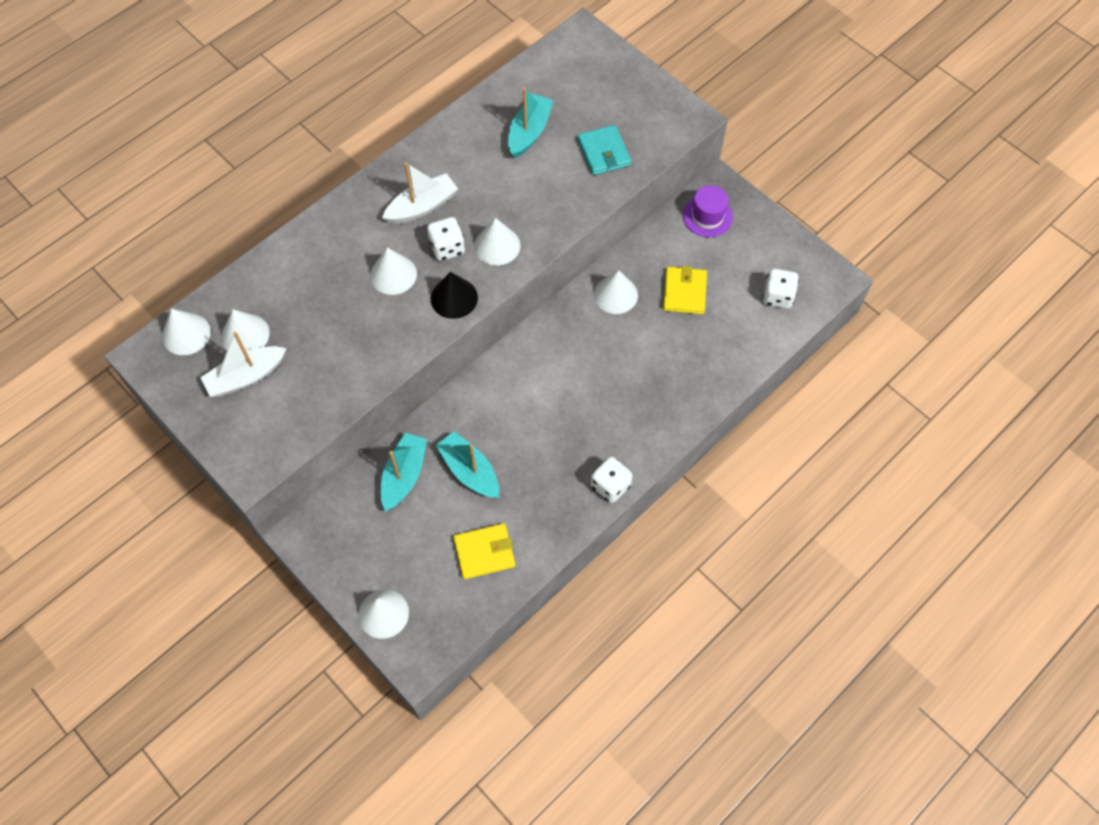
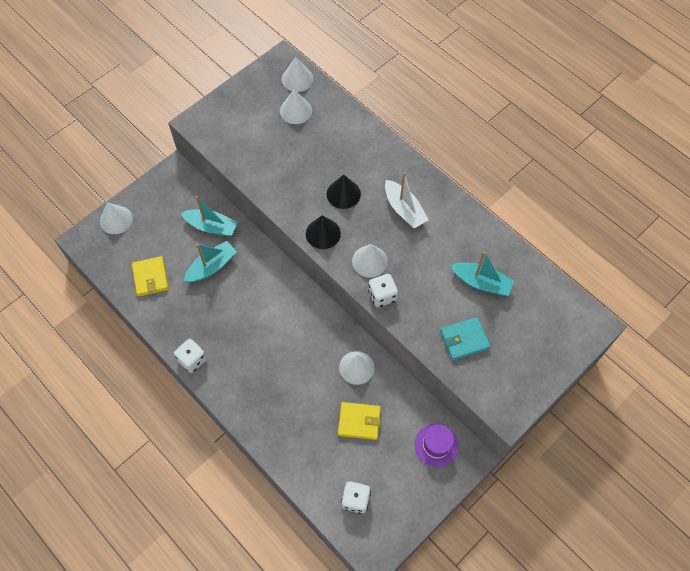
camera: 90 degrees right, 0 degrees up
(246, 376) = (263, 114): white boat -> none
(393, 274) = (343, 194): white cone -> black cone
(447, 248) = (367, 227): white dice -> white dice (382, 295)

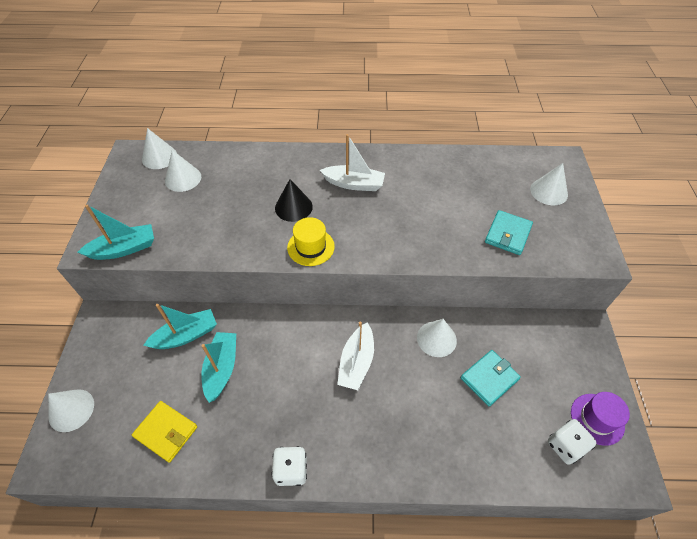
camera: 45 degrees left, 10 degrees down
(291, 335) = (356, 362): none -> white boat
(323, 233) = (311, 247): black cone -> yellow hat
(359, 421) = (489, 379): yellow wallet -> turquoise wallet
(369, 261) = (373, 237): white cone -> white cone (549, 191)
(382, 295) = (413, 254): white dice -> none
(436, 445) = (559, 340): purple hat -> purple hat (597, 419)
(481, 283) = (467, 189): turquoise boat -> turquoise boat (124, 249)

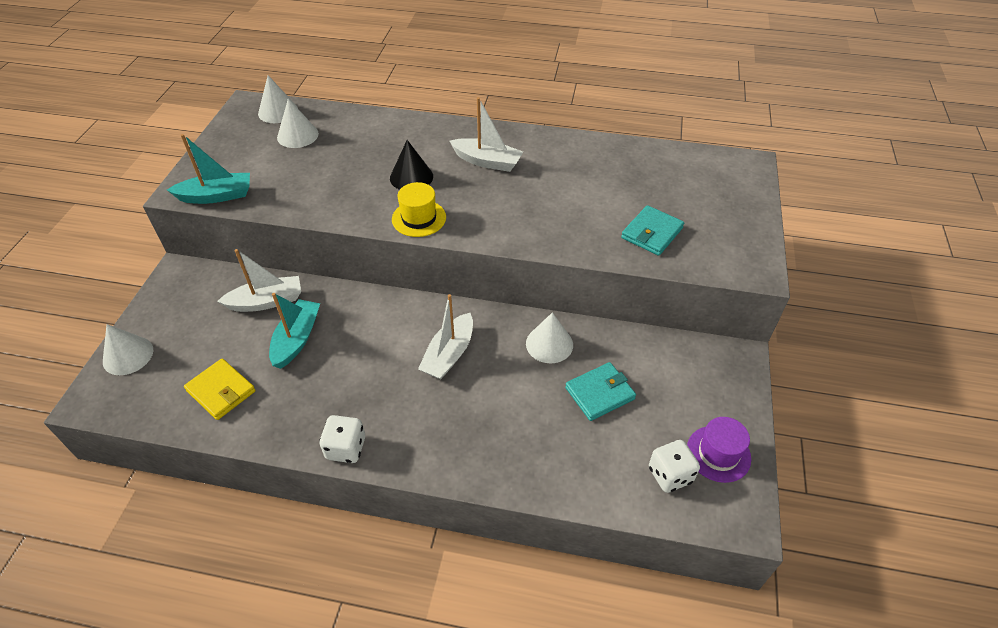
camera: 10 degrees right, 5 degrees down
(186, 335) = (266, 301): turquoise boat -> white boat
(549, 191) = (717, 195): white cone -> none

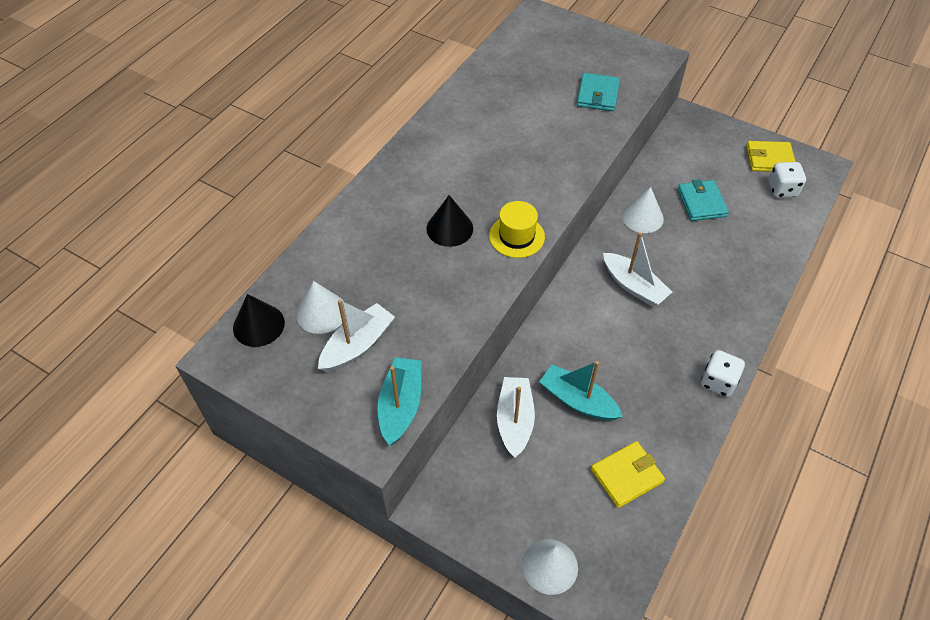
camera: 70 degrees left, 5 degrees up
(278, 111) = (258, 325): white cone -> black cone
(487, 161) = (453, 167): white boat -> white boat (357, 345)
(651, 233) = (597, 95): turquoise wallet -> turquoise wallet turned 45 degrees clockwise
(718, 453) = (769, 159): purple hat -> yellow wallet

